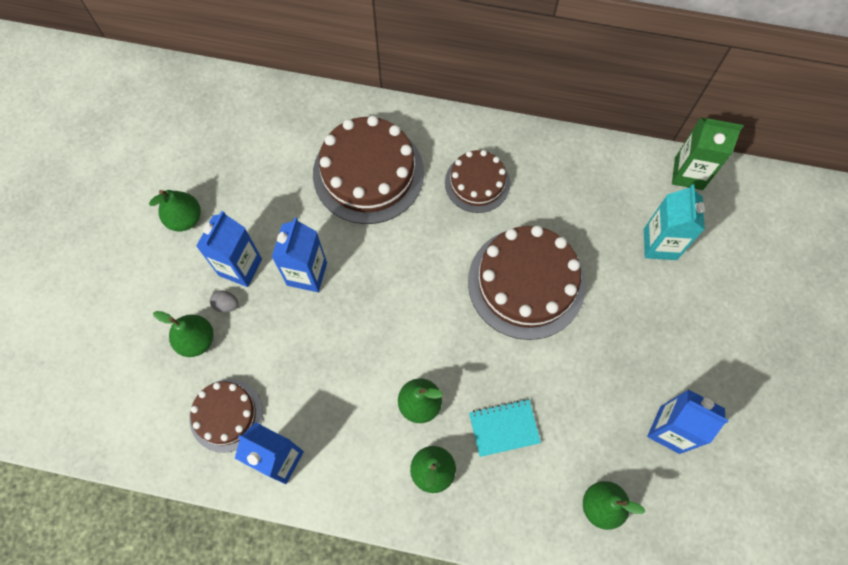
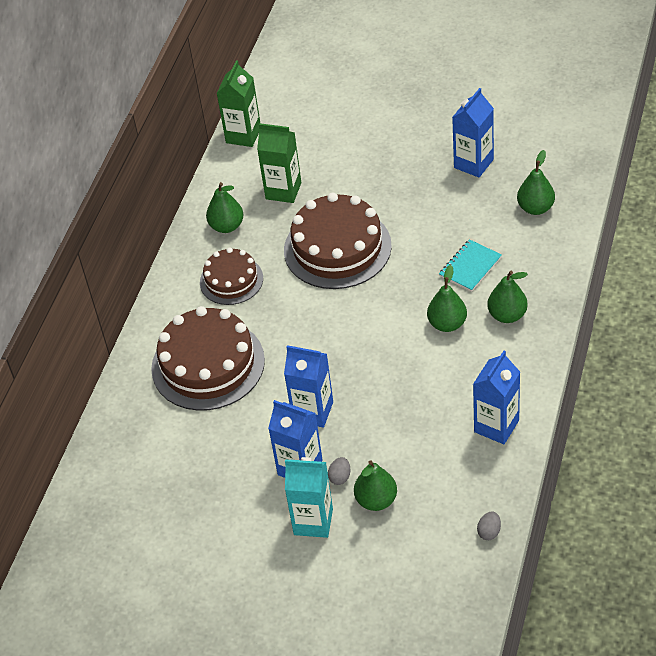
camera: 80 degrees left, 20 degrees down
(149, 452) = (489, 532): none -> grey egg
(185, 219) = (239, 521): green pear -> green pear (227, 226)
(226, 415) = (453, 470): brown cake -> none
(504, 428) = (470, 267): turquoise notebook -> turquoise notebook turned 45 degrees clockwise
(607, 221) = (283, 191): none -> green carton
(660, 244) = (309, 158): turquoise carton -> turquoise carton (313, 521)

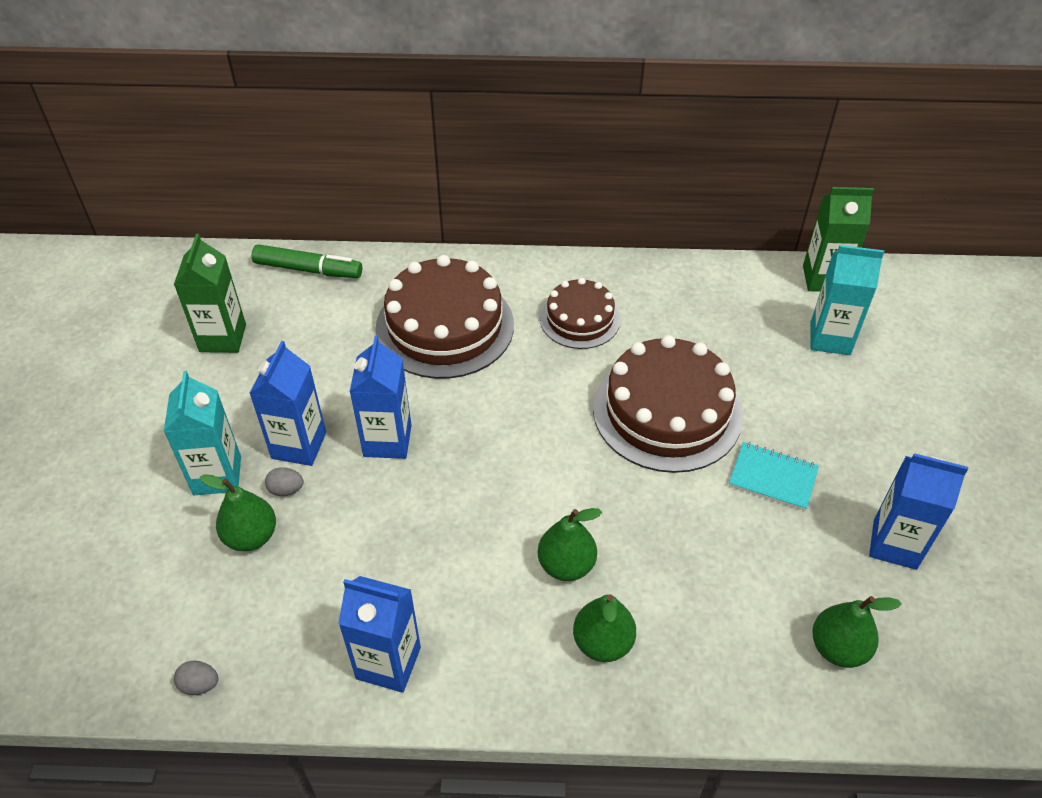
camera: 70 degrees right, 0 degrees up
(104, 452) = (308, 269): none -> green marker
(227, 226) = (665, 296): green pear -> none
(283, 191) = (745, 336): green carton -> green carton (223, 338)
(301, 147) = (830, 338): none -> turquoise carton
(470, 267) = (683, 576): turquoise notebook -> turquoise notebook (773, 477)

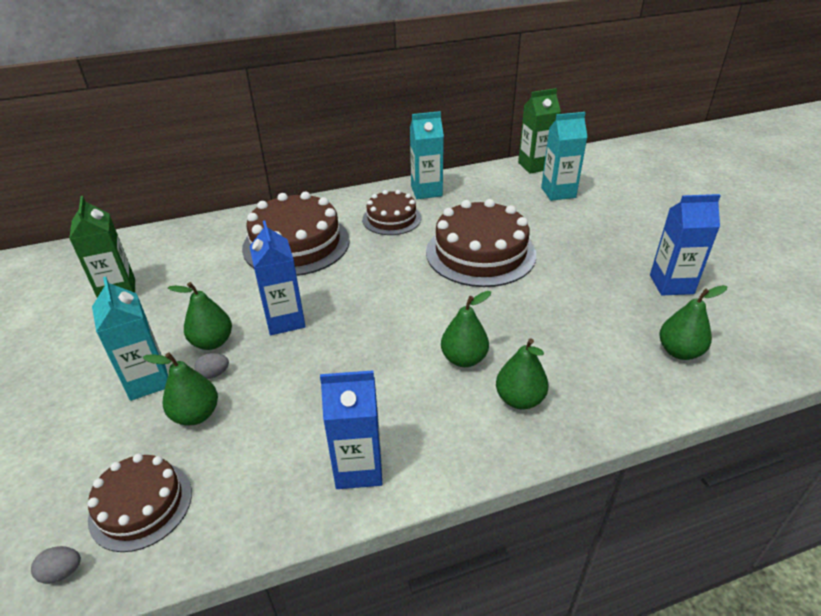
camera: 20 degrees left, 10 degrees down
(167, 624) = (141, 505): none -> brown cake
(200, 685) = (191, 543): grey egg -> grey egg (62, 572)
(299, 445) = (212, 342): blue carton -> green pear
(308, 269) = (173, 235): green marker -> none
(647, 284) = (426, 191): none -> turquoise carton
(773, 477) = (572, 270): turquoise notebook -> none

